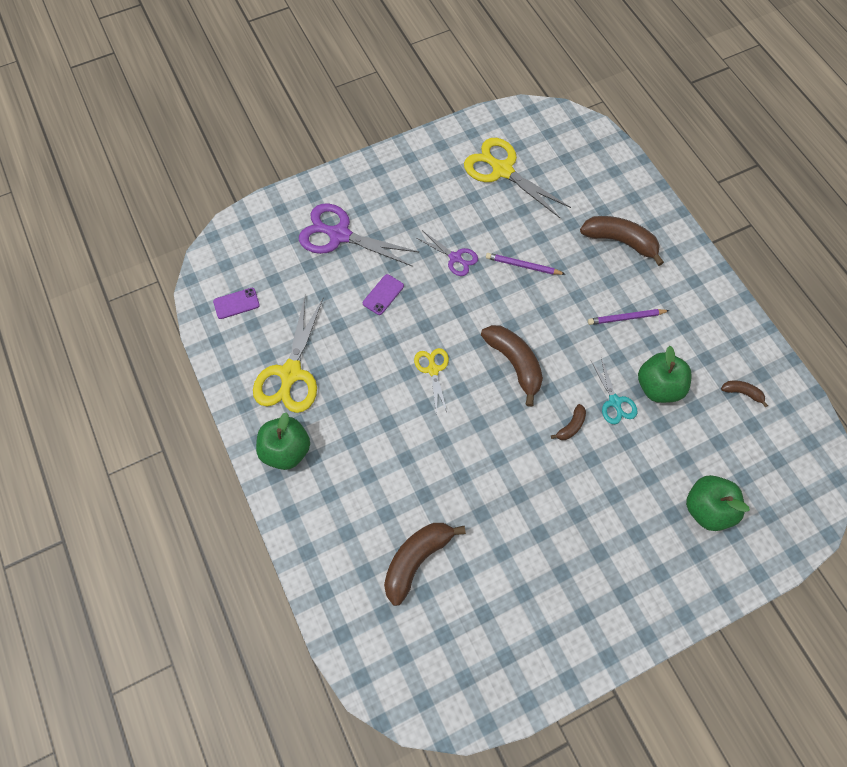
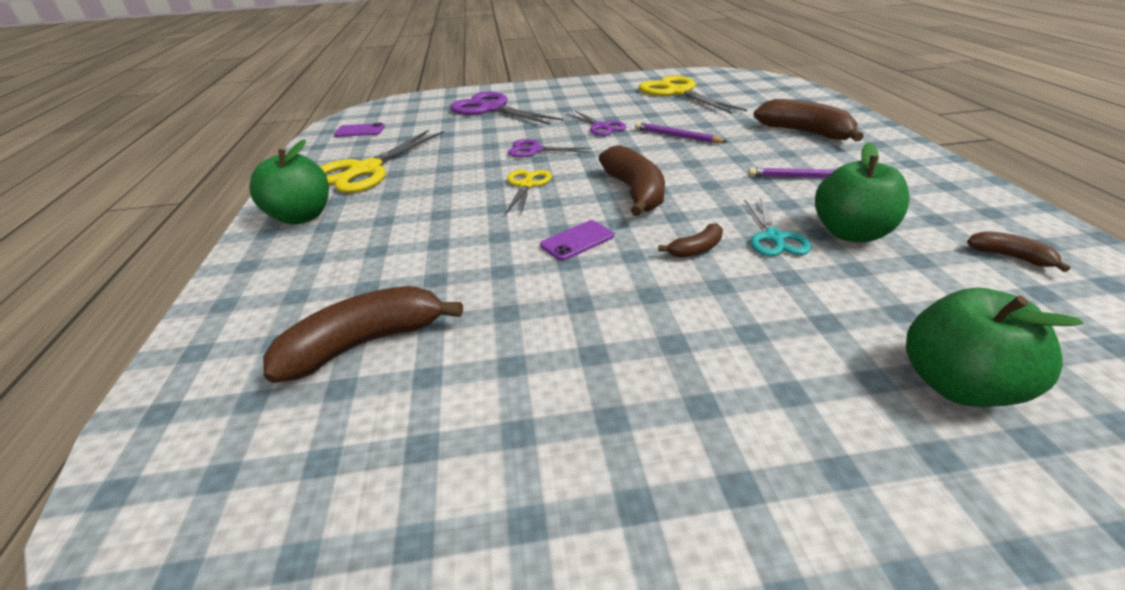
camera: 20 degrees right, 30 degrees down
(383, 294) = (507, 138): purple phone -> purple phone (577, 241)
(416, 312) = (535, 150): none -> purple scissors

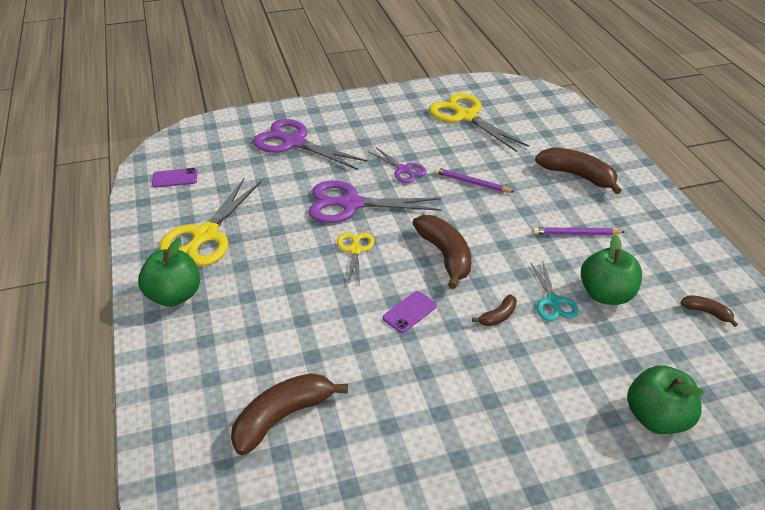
camera: 10 degrees left, 5 degrees up
(535, 150) = (351, 204): purple scissors -> purple scissors, size x1.82

